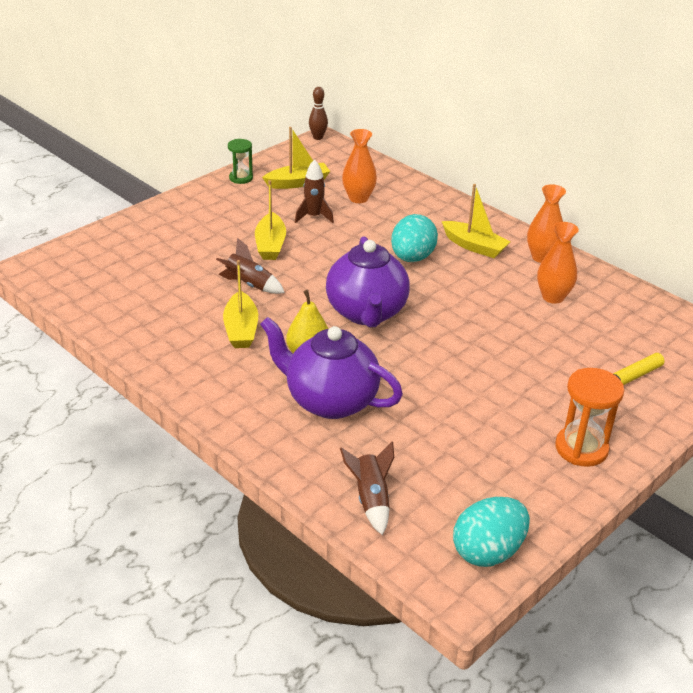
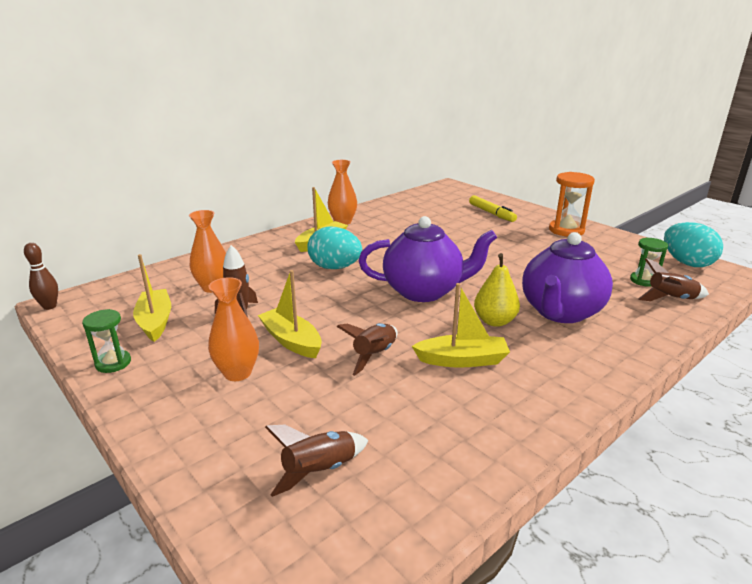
camera: 85 degrees left, 10 degrees down
(122, 267) = (320, 470): none -> brown rocket
(270, 245) = (291, 341): yellow boat -> yellow boat turned 135 degrees counterclockwise
(420, 488) = (643, 280): none -> green hourglass
(553, 297) = (397, 223): orange vase -> orange vase (237, 373)

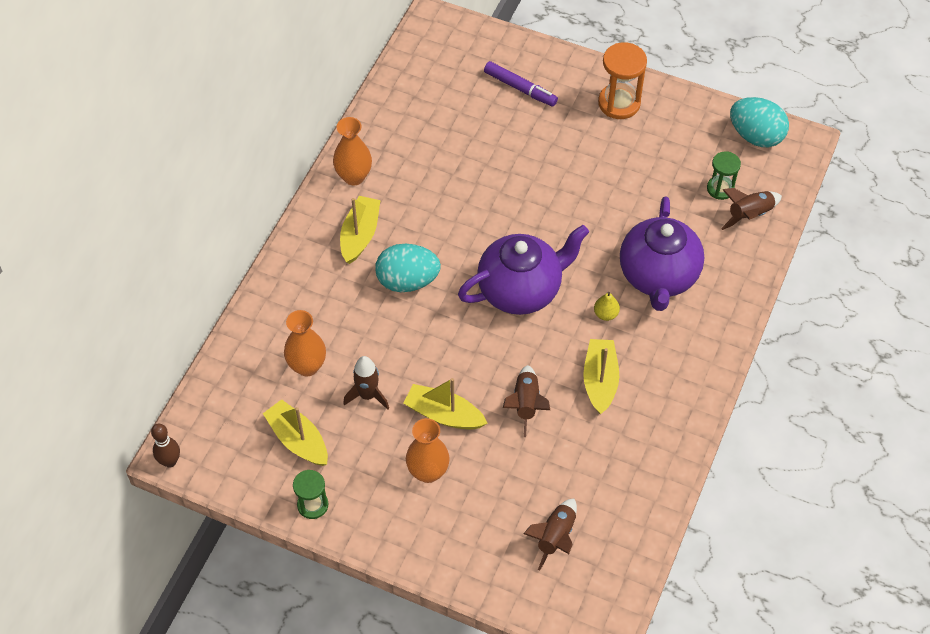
camera: 25 degrees left, 30 degrees up
(462, 360) = (600, 381): yellow boat -> yellow boat turned 60 degrees counterclockwise
(491, 213) = (520, 88): yellow marker -> purple marker
(494, 321) = (605, 314): yellow pear -> yellow pear, size x0.60

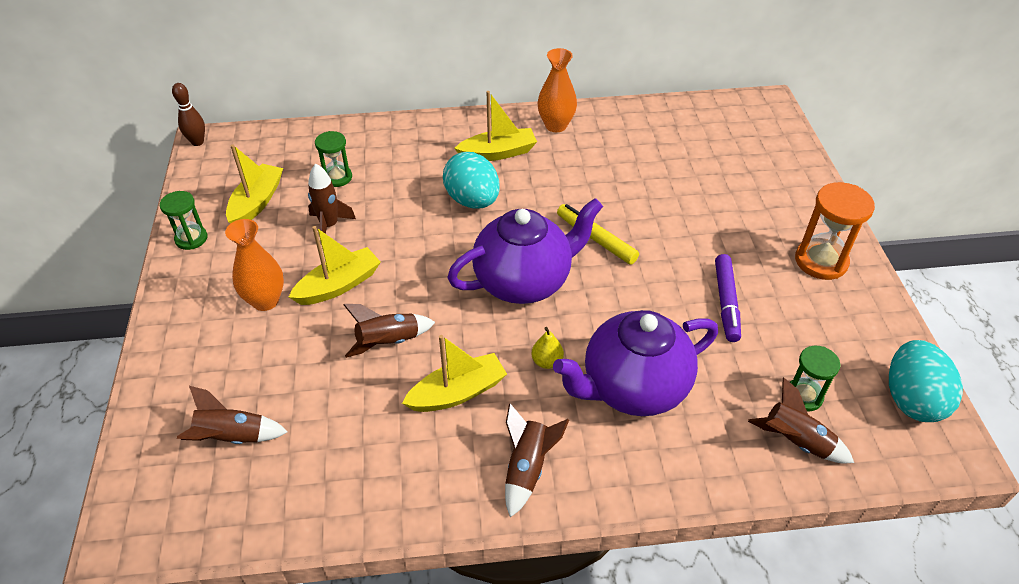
camera: 60 degrees right, 10 degrees down
(307, 366) = (337, 177): orange vase -> green hourglass
(444, 414) = (338, 285): yellow boat -> yellow boat turned 60 degrees clockwise
(508, 222) = (596, 239): none -> yellow marker
(520, 88) = (757, 184): purple marker -> purple marker (726, 302)
(521, 290) = (524, 281): purple teapot -> purple teapot turned 60 degrees counterclockwise
(685, 369) = (527, 468): none -> brown rocket

